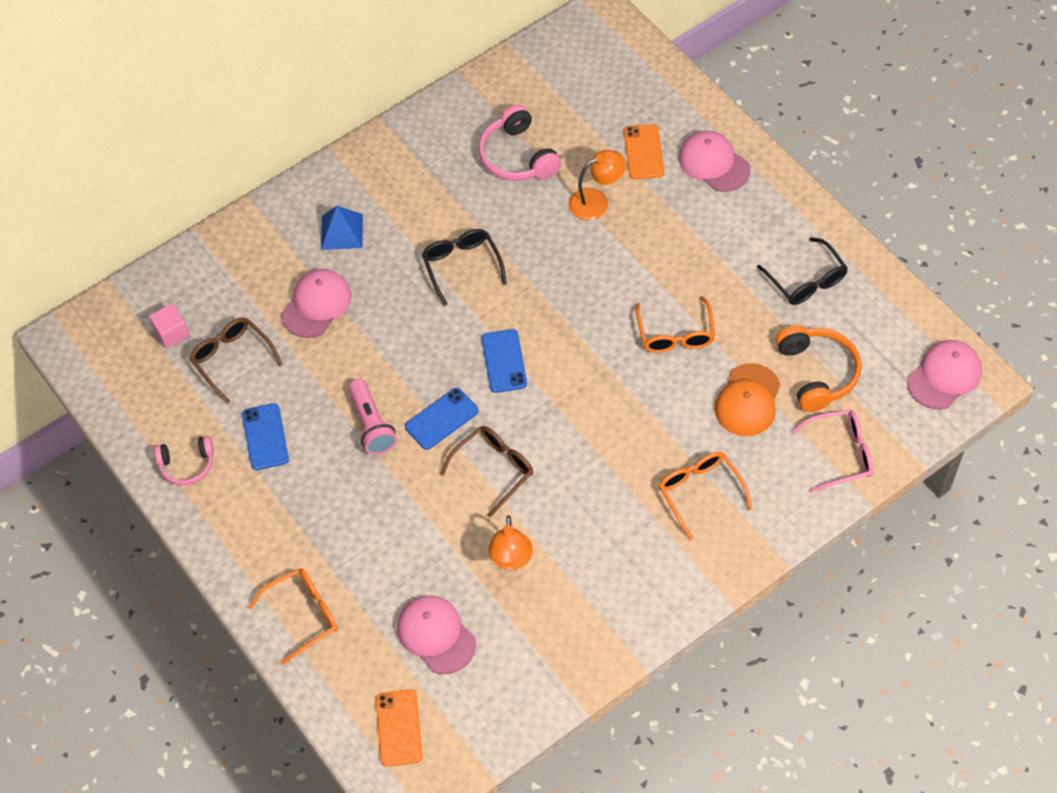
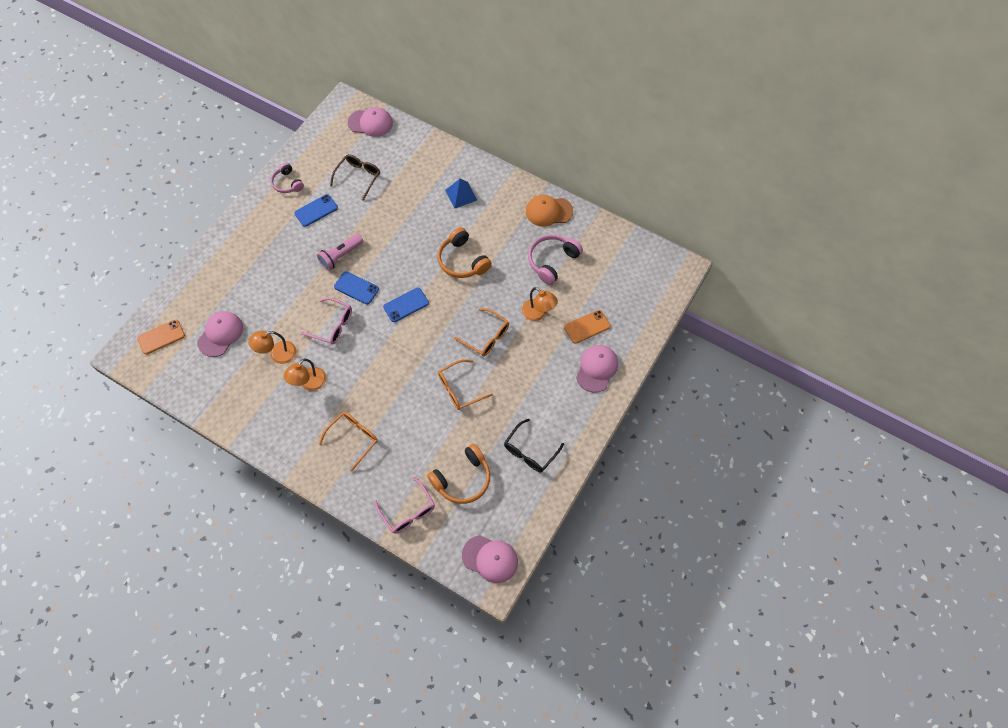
camera: 65 degrees right, 5 degrees up
(172, 333) = (364, 145): pink cube -> none
(303, 615) = (215, 268): orange glasses -> orange glasses (486, 337)
(316, 305) = (408, 202): pink cap -> pink cap (370, 123)
(461, 266) = (462, 260): black glasses -> orange headphones
(494, 469) = (332, 325): brown glasses -> pink glasses
(582, 528) = (309, 383): none -> orange lamp
(747, 400) = (427, 445): orange cap -> orange cap (549, 211)

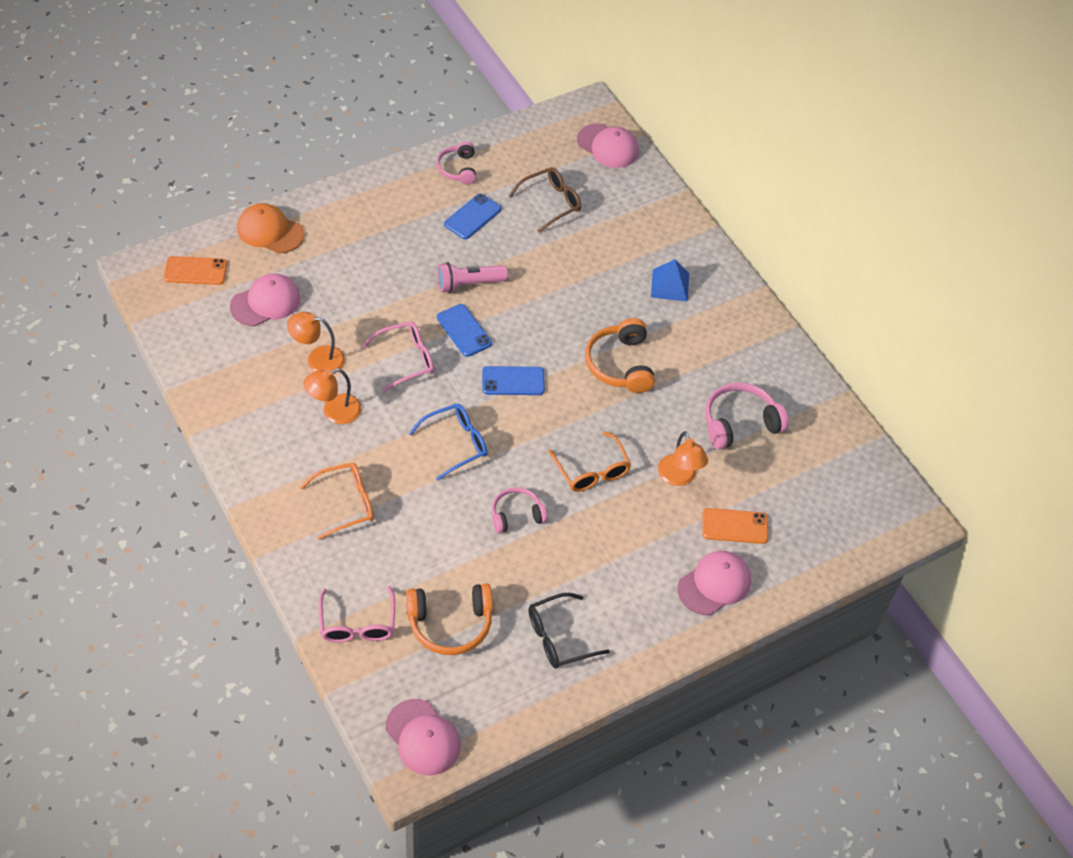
camera: 25 degrees right, 10 degrees down
(316, 210) = (472, 217): blue phone -> blue phone turned 45 degrees counterclockwise
(332, 325) = (406, 359): pink glasses -> pink glasses turned 75 degrees counterclockwise
(396, 363) = (456, 443): none -> blue glasses
(459, 389) = (516, 515): orange glasses -> pink headphones
(549, 211) = (775, 360): orange cap -> orange cap (270, 231)

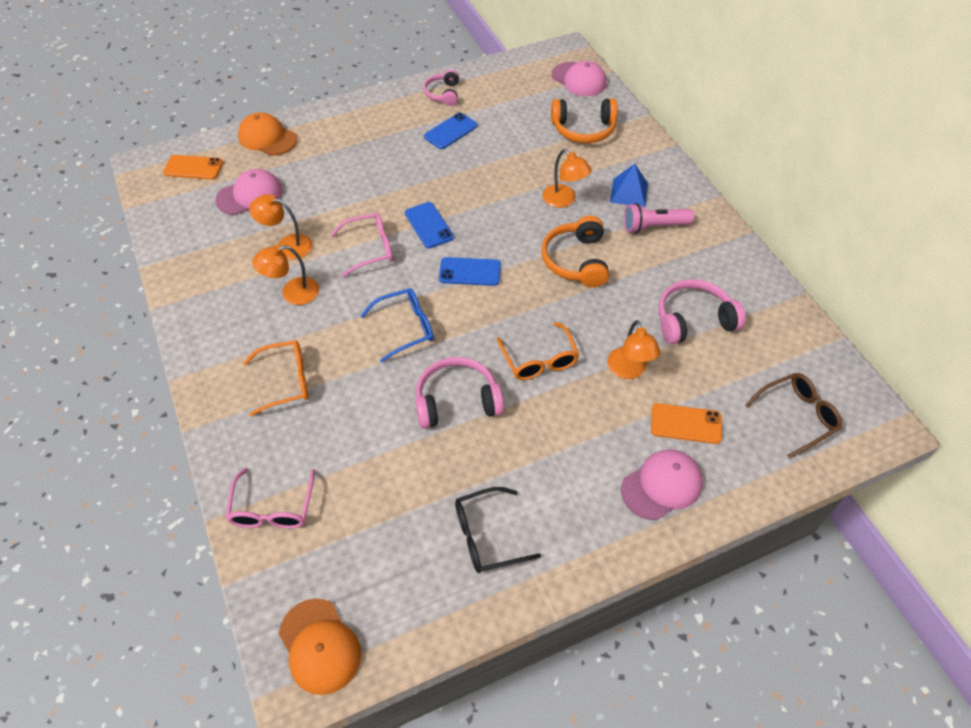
camera: 10 degrees right, 0 degrees up
(423, 737) = (319, 646): pink cap -> orange cap
(450, 624) = (371, 514): orange headphones -> orange headphones (583, 129)
(468, 284) = (439, 186): pink flashlight -> pink flashlight (653, 226)
(516, 515) = (457, 401): pink headphones -> pink headphones, size x1.54
(551, 203) = (523, 122): brown glasses -> brown glasses (797, 416)
(602, 296) = (564, 200): none -> orange lamp

